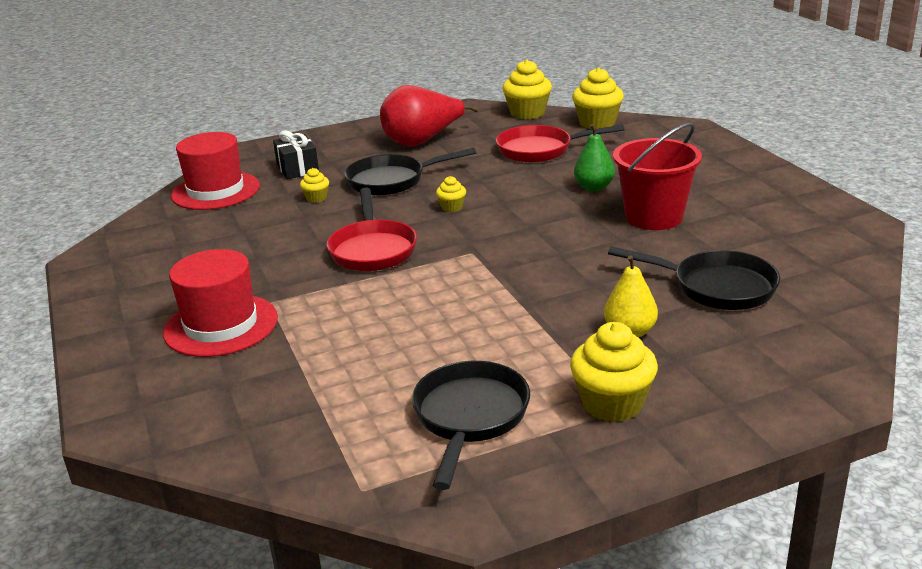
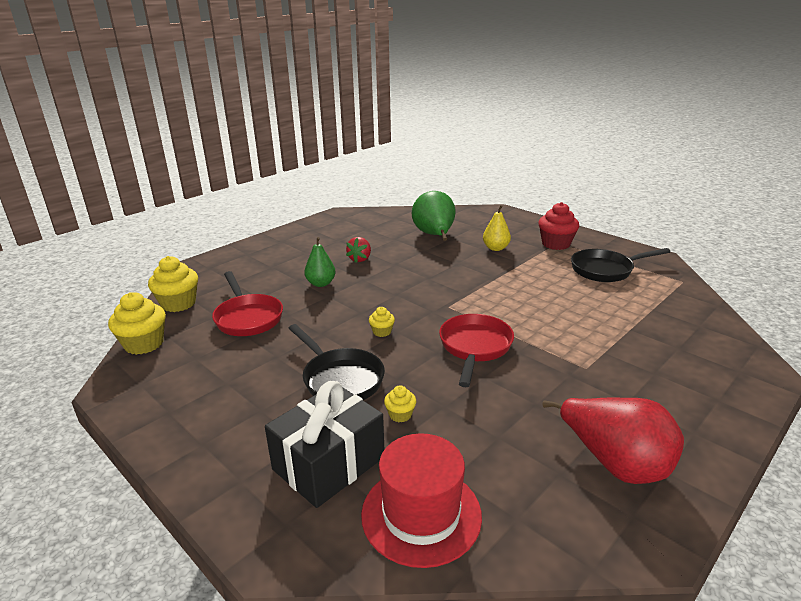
camera: 115 degrees left, 0 degrees up
(221, 325) = (635, 378): red hat -> none
(297, 168) = (328, 463): black gift -> black gift, size x1.65
(372, 249) = (475, 347): red pan -> red pan turned 45 degrees counterclockwise
(422, 142) = (230, 390): red pear -> red pear (615, 463)
(612, 404) = (556, 244): yellow cupcake -> red cupcake
(654, 217) = (360, 259): red bucket -> red strawberry
(716, 287) = (434, 236): black pan -> green pear

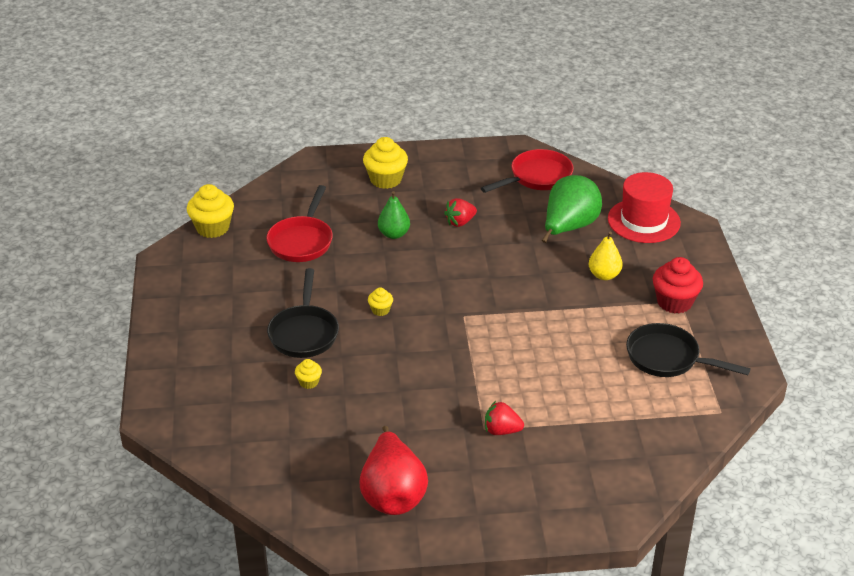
camera: 40 degrees right, 10 degrees up
(178, 303) = (268, 198): yellow cupcake -> yellow cupcake (385, 179)
(328, 463) = (231, 386): black gift -> none
(421, 514) = (244, 446): red hat -> red hat (643, 221)
(475, 347) = (429, 364): red pan -> red pan (537, 177)
(598, 362) = (501, 430): none -> red strawberry

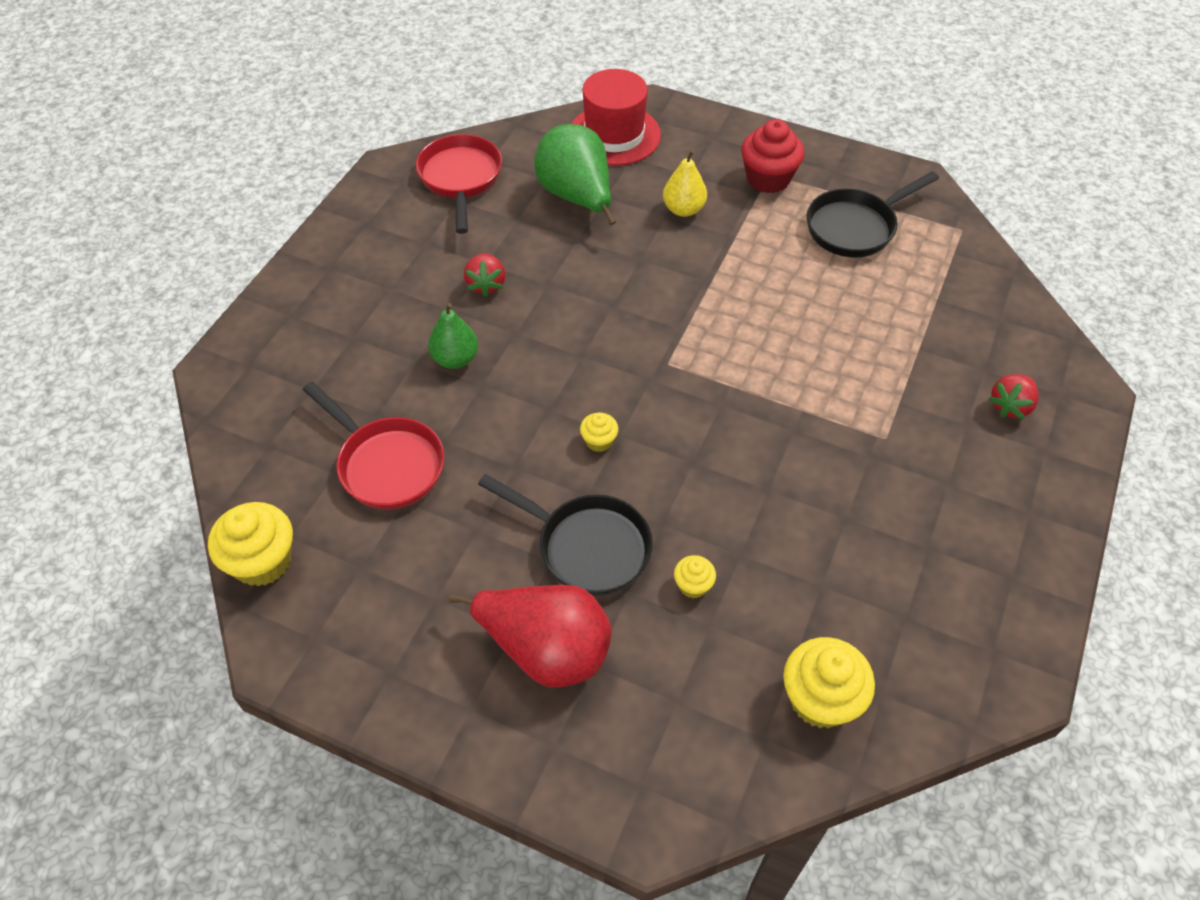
camera: 60 degrees left, 15 degrees up
(385, 179) = (333, 316): yellow cupcake -> yellow cupcake (820, 699)
(393, 494) = (958, 584): red pear -> red pear (546, 650)
(501, 430) = (897, 423): red strawberry -> red strawberry (1010, 406)

